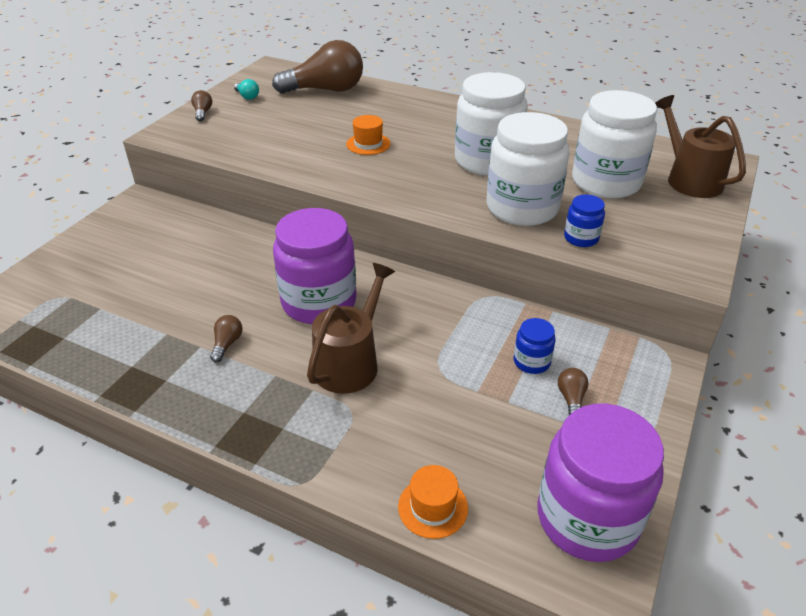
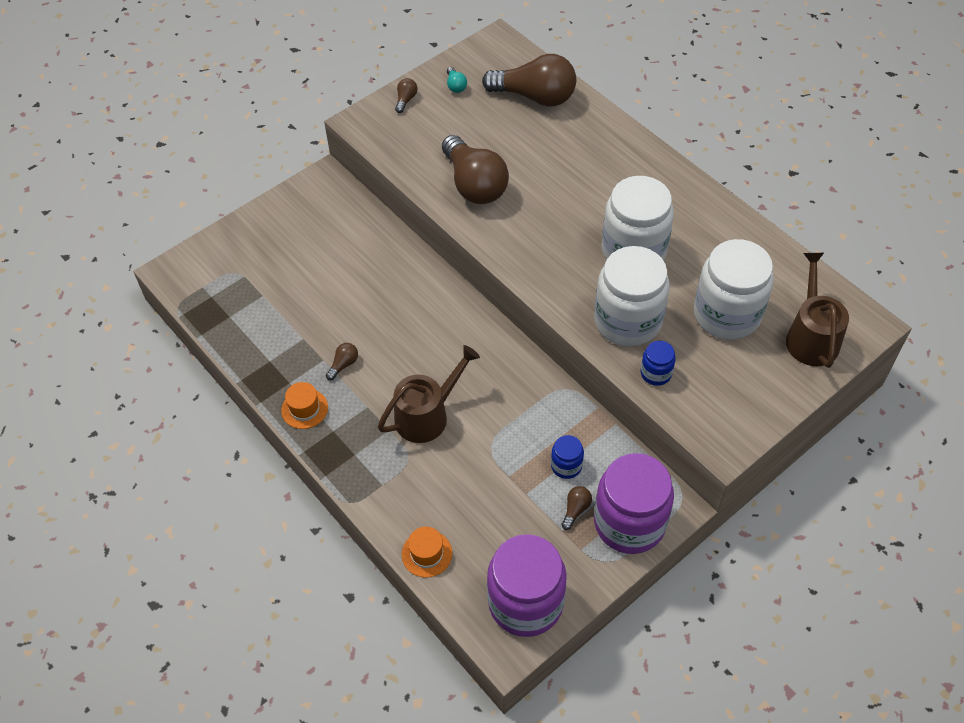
camera: 25 degrees right, 15 degrees up
(304, 151) = (474, 184): none -> brown light bulb
(319, 302) = (429, 347): purple jar -> purple jar (629, 523)
(368, 144) = (536, 192): orange hat -> orange hat (304, 409)

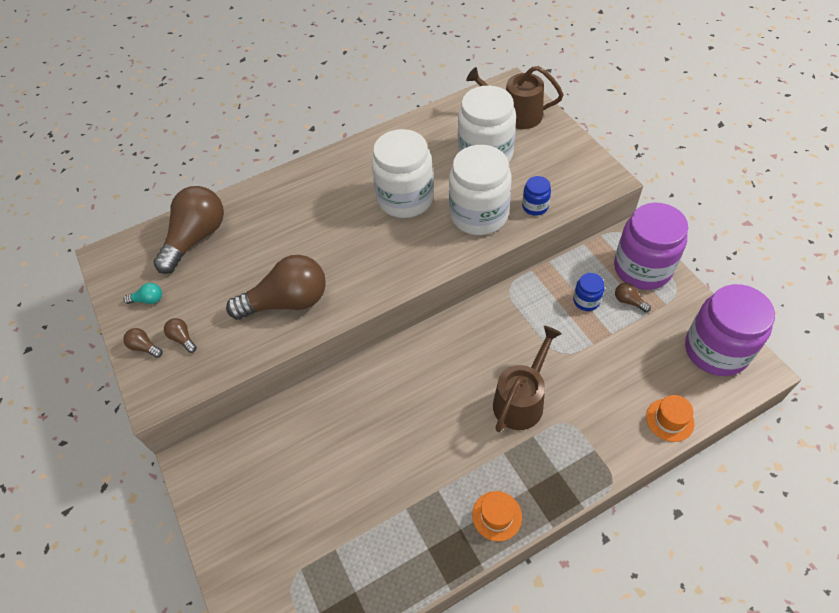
camera: 75 degrees left, 0 degrees up
(343, 364) = (448, 470): brown light bulb -> brown light bulb (183, 338)
(427, 415) = (521, 400): brown watering can -> brown watering can turned 60 degrees clockwise

